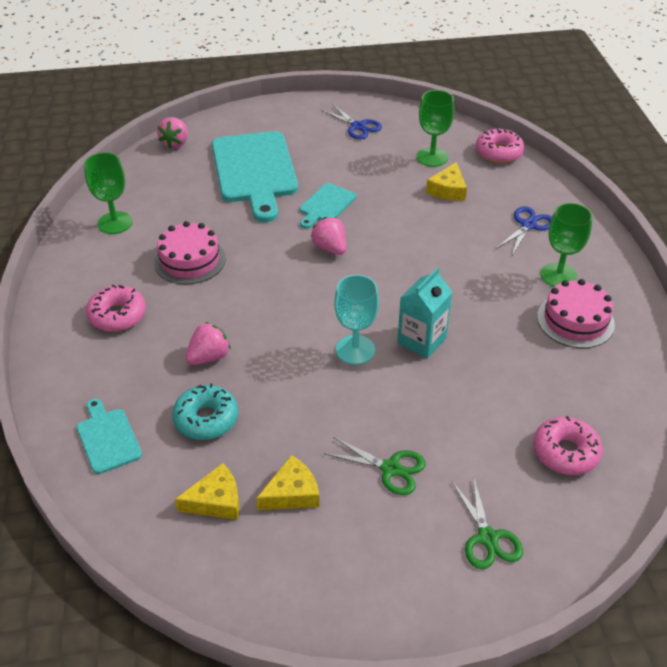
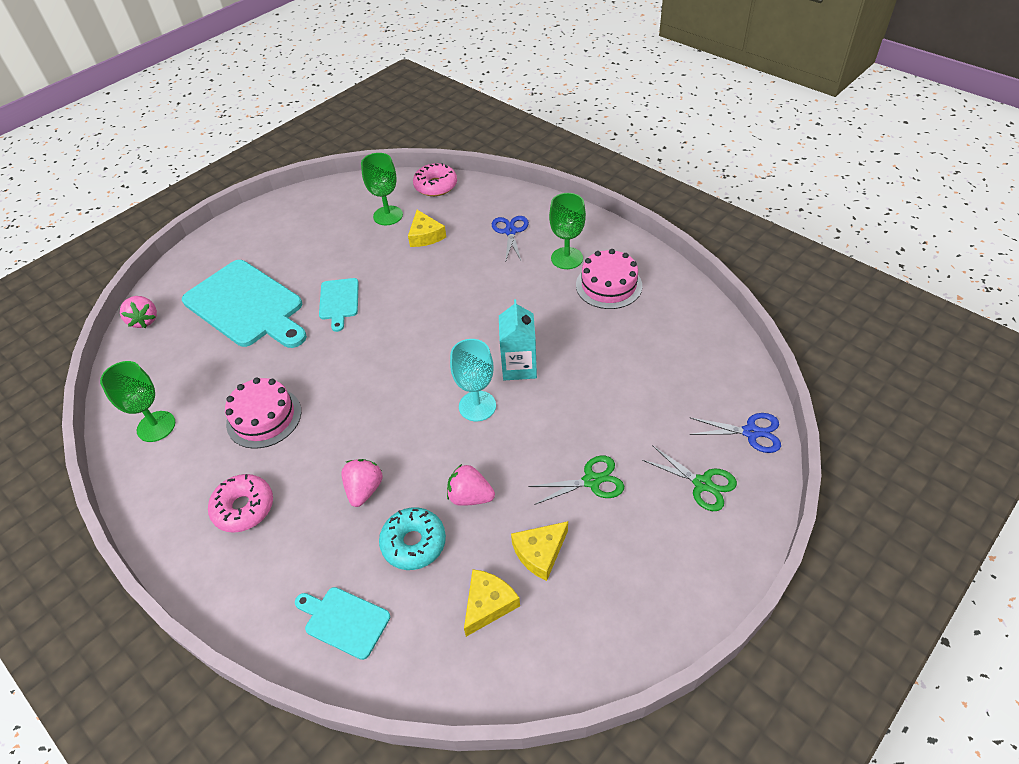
camera: 35 degrees left, 5 degrees up
(292, 493) = (540, 553): yellow cheese -> yellow cheese turned 150 degrees counterclockwise
(330, 248) = (377, 335): pink strawberry -> pink strawberry (470, 497)
(358, 126) = (302, 221): blue scissors -> blue scissors (751, 432)
(565, 452) = (691, 386): pink donut -> none

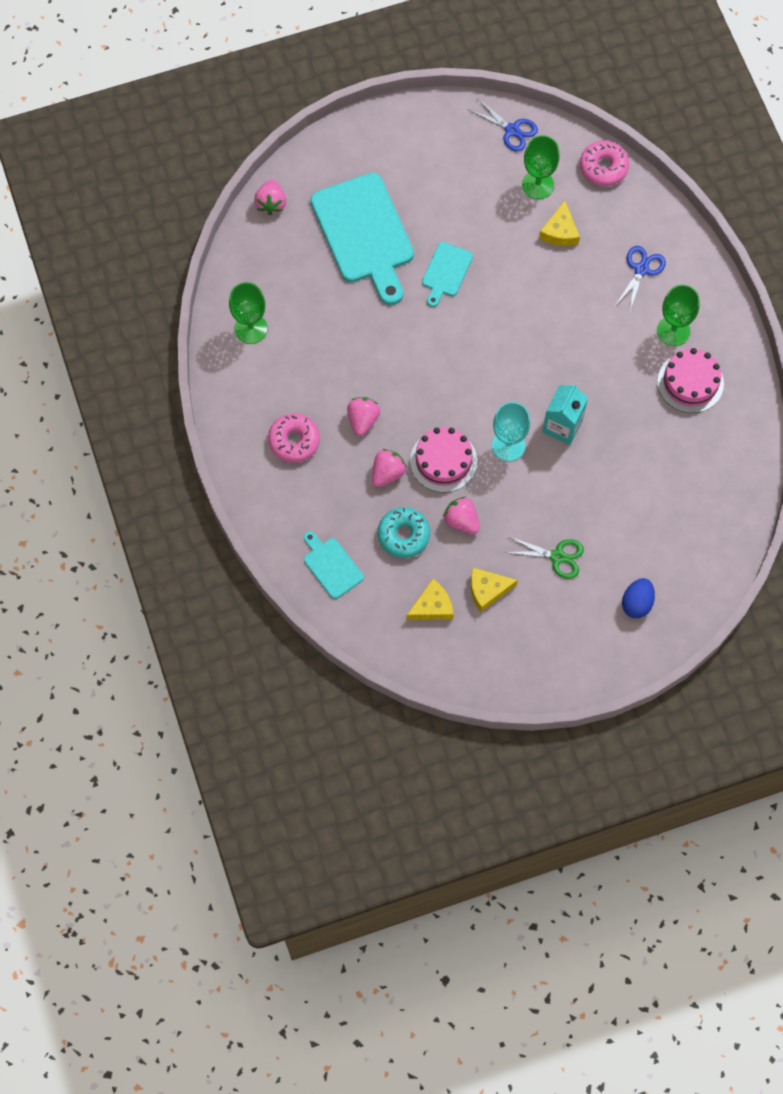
camera: 25 degrees right, 20 degrees up
(264, 417) = (337, 365): pink cake -> pink cake (443, 461)
(314, 453) = (363, 420): none -> pink strawberry
(702, 484) = (637, 603): green scissors -> blue egg
(751, 432) = (704, 584): blue scissors -> blue scissors (512, 130)

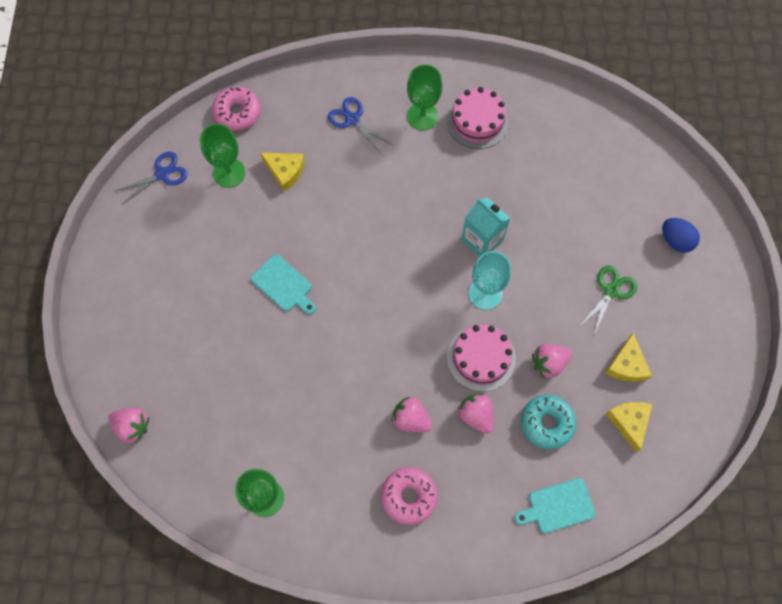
camera: 70 degrees left, 0 degrees up
(364, 234) = (209, 346): turquoise cutting board -> none

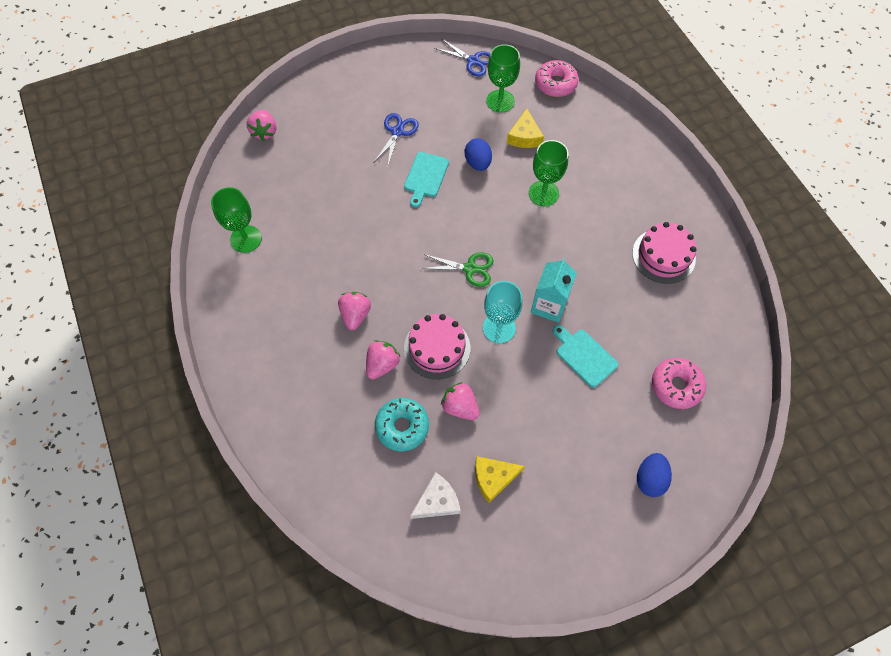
camera: 65 degrees right, 5 degrees down
(293, 228) = (478, 163): none -> blue egg
(352, 119) = (601, 162): blue scissors -> blue scissors (397, 132)
(409, 496) = (288, 340): pink donut -> pink donut (676, 386)
(422, 116) = (639, 211): green goblet -> green goblet (543, 193)
(558, 506) = (329, 465): turquoise cutting board -> turquoise cutting board (584, 356)
(611, 291) = (561, 436): green scissors -> green scissors (470, 268)
(629, 422) = (437, 501): yellow cheese -> white cheese

